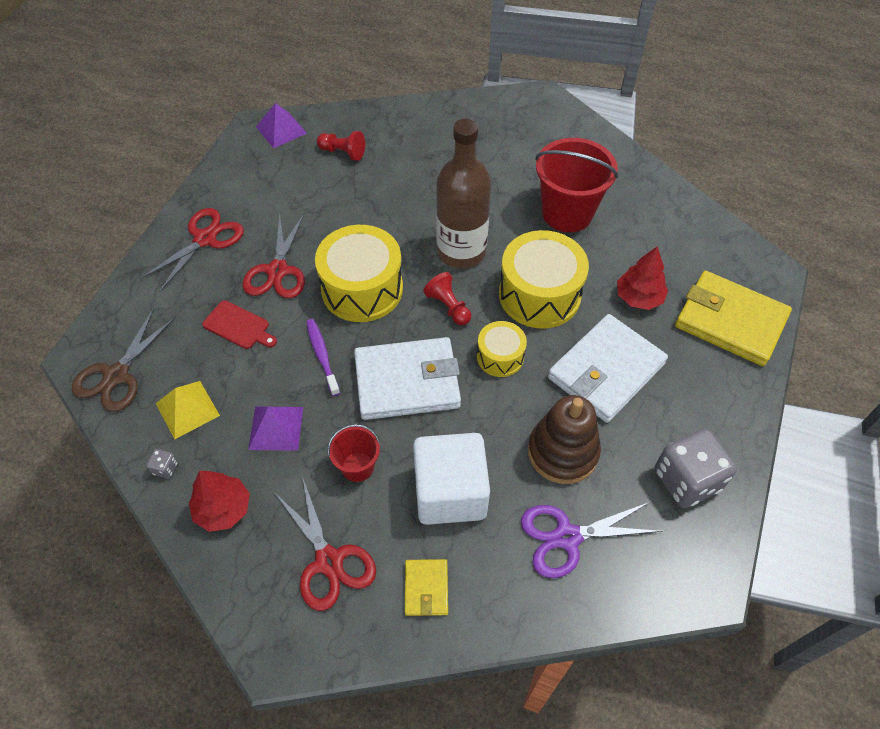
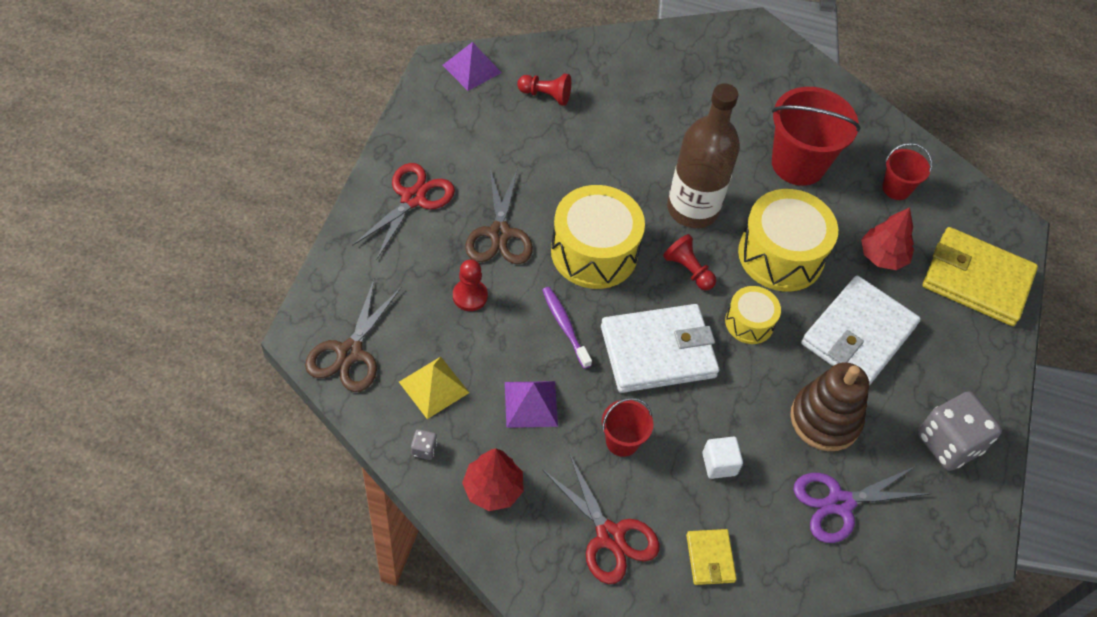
camera: 10 degrees left, 0 degrees up
(238, 326) = (470, 296): red cutting board -> red pawn
(277, 271) = (499, 234): red scissors -> brown scissors
(450, 492) = (719, 464): white cube -> white cube, size x0.46
(659, 236) = (896, 188): none -> red bucket

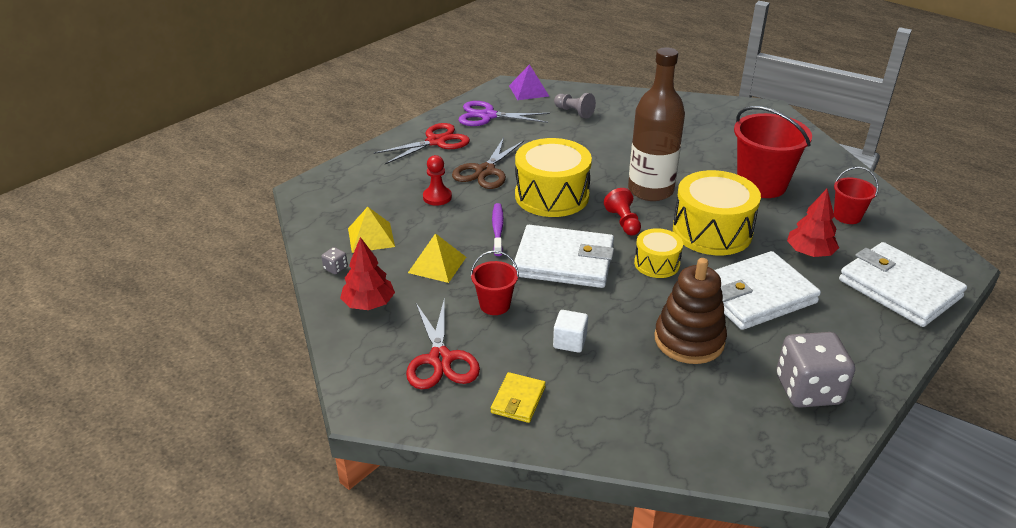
camera: 30 degrees right, 20 degrees down
(349, 353) = (326, 205): brown scissors -> none
(531, 404) = (437, 265): purple pyramid -> yellow pyramid
(546, 95) = (574, 112): red pawn -> grey pawn
(839, 503) = (667, 399): purple scissors -> purple scissors (487, 116)
(976, 280) = (899, 289): yellow wallet -> white wallet

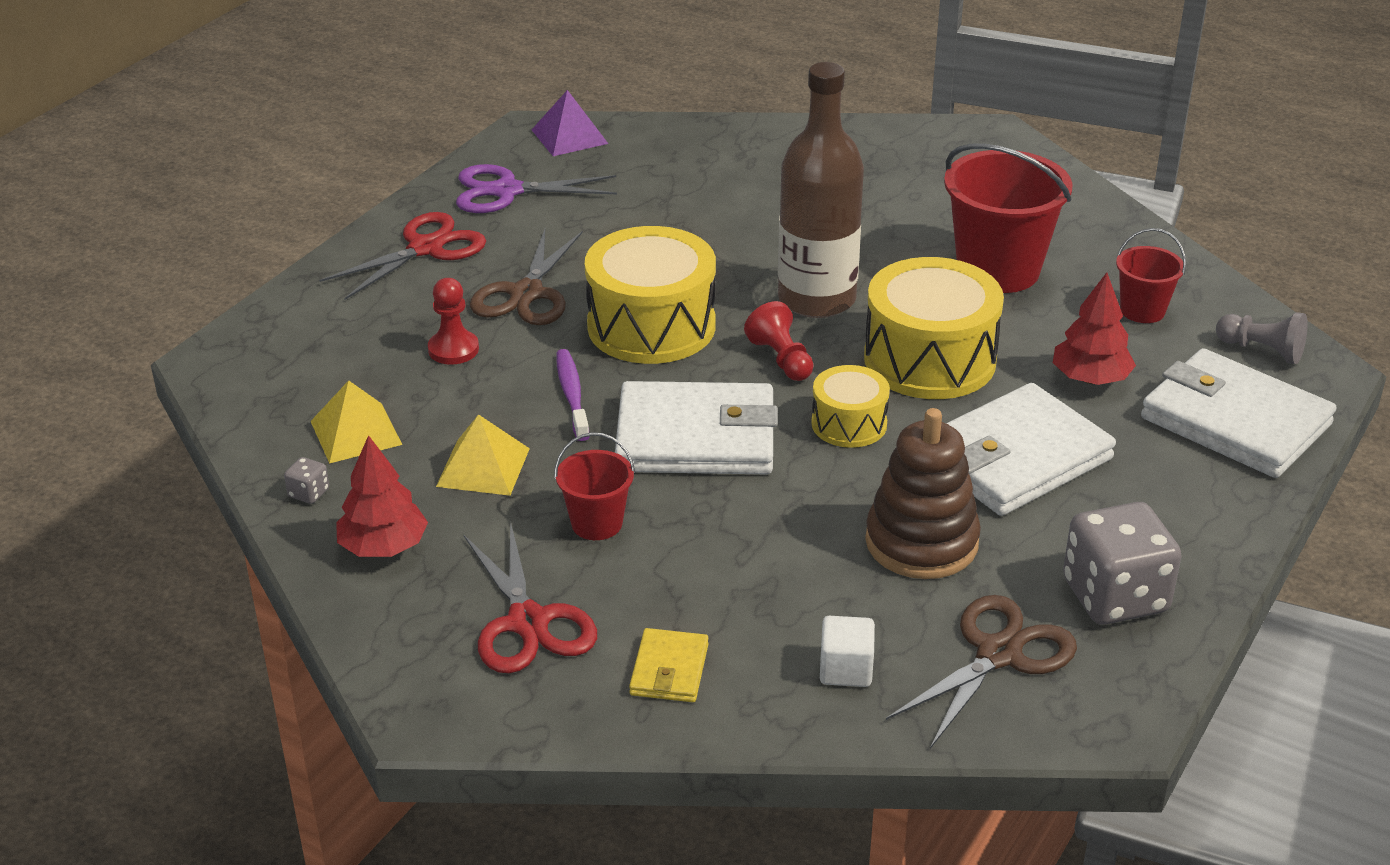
camera: 10 degrees left, 0 degrees up
(569, 342) = (732, 568): white cube -> white cube (846, 669)
(574, 112) = (658, 170): grey pawn -> grey pawn (1262, 350)
(727, 417) = (999, 654): none -> brown scissors

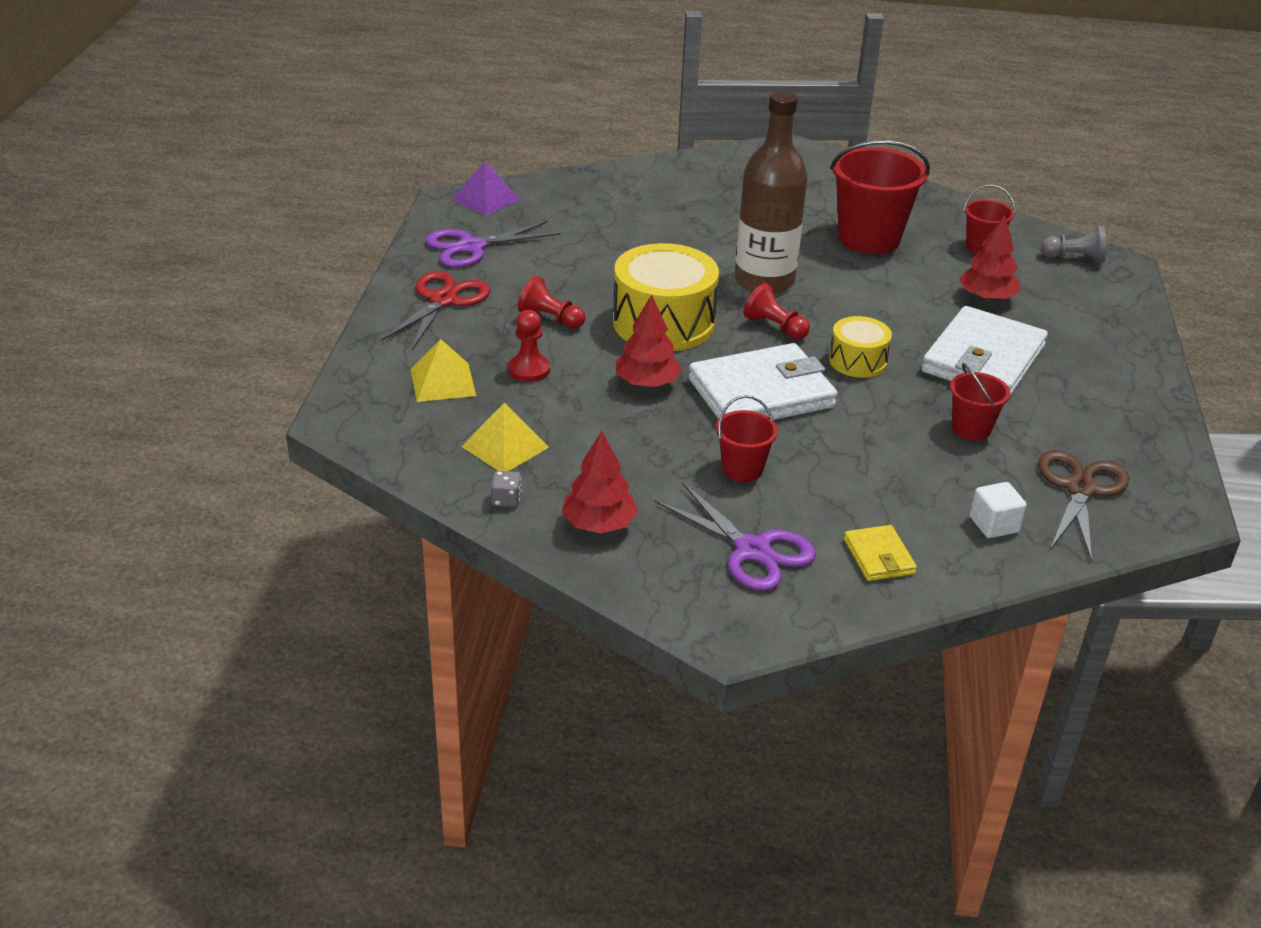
camera: 25 degrees left, 0 degrees up
(483, 467) = (625, 449): yellow pyramid -> yellow pyramid (443, 382)
(526, 294) = (550, 319): brown scissors -> red pawn
(528, 623) = (753, 551): red scissors -> purple scissors
(572, 395) = (647, 383): purple toothbrush -> red tree
(921, 542) = (971, 428): brown stacking toy -> red bucket
(929, 360) = (874, 307): yellow drum -> none
(1115, 596) = (1118, 434): grey dice -> none
(1235, 421) = (1096, 306): white wallet -> none

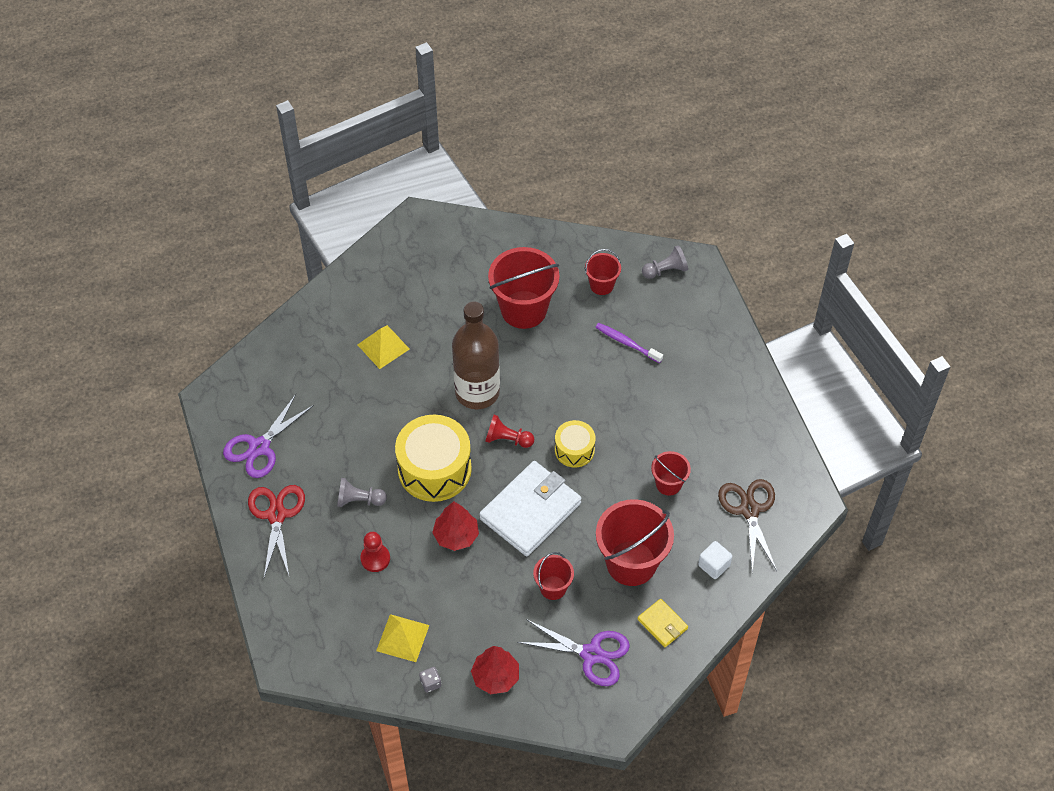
camera: 25 degrees left, 20 degrees up
(443, 382) = (328, 597): yellow pyramid -> yellow pyramid (383, 346)
(486, 199) = (235, 386): purple pyramid -> none
(550, 319) = (359, 500): red pawn -> grey pawn
(870, 483) = (631, 563): none -> red bucket
(983, 359) = (649, 411): white wallet -> none
(986, 298) = (626, 343): red tree -> purple toothbrush

